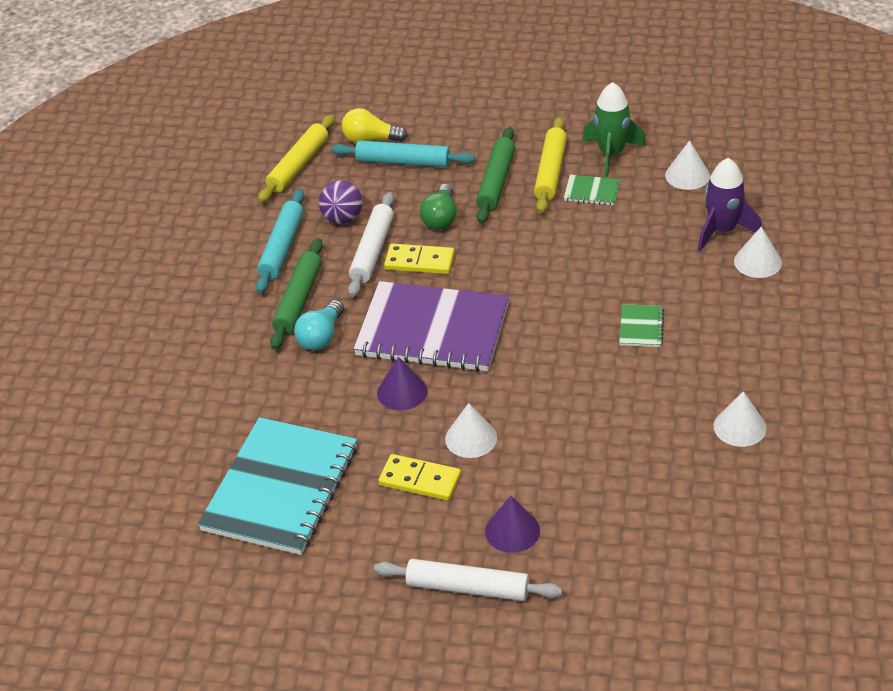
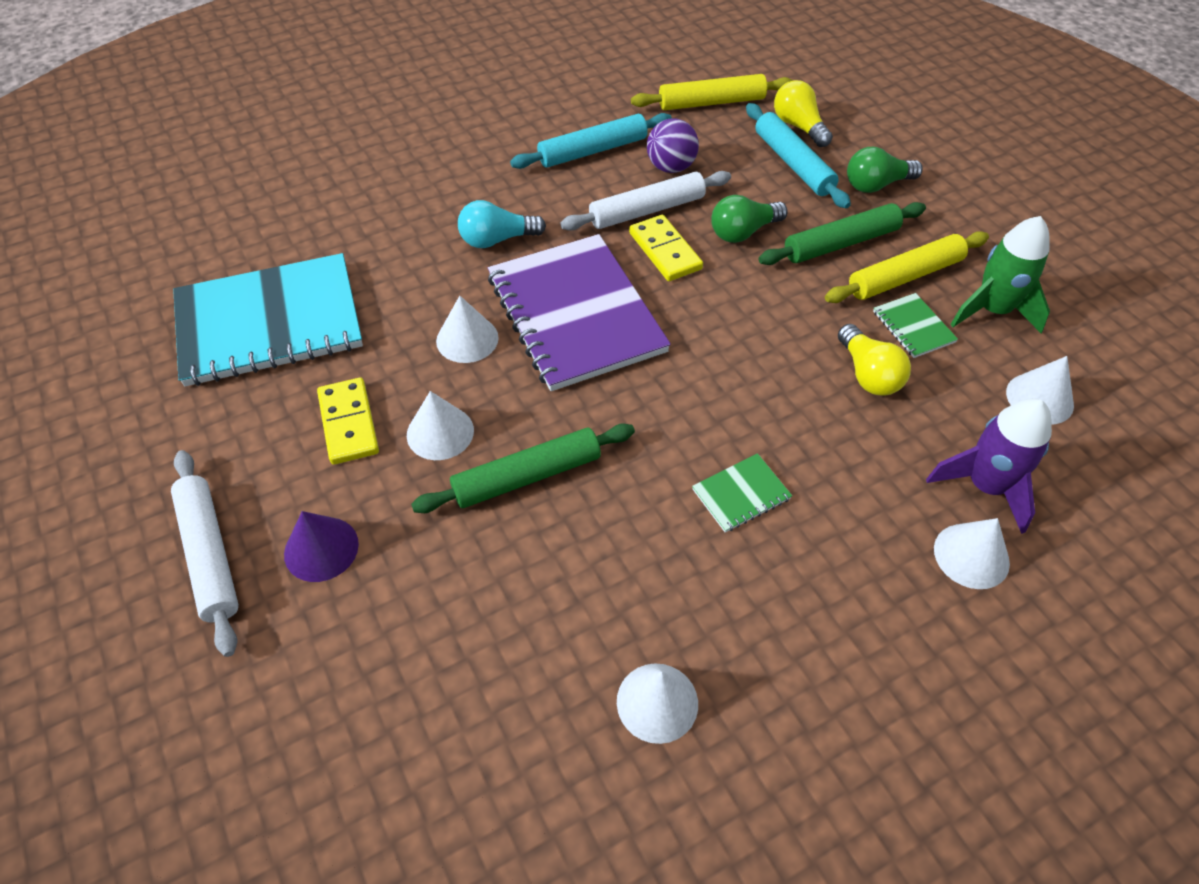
camera: 50 degrees right, 10 degrees up
(298, 300) = (532, 198): green rolling pin -> green rolling pin (527, 476)
(402, 392) = (467, 339): purple cone -> white cone
(463, 138) = (876, 185): none -> green light bulb
(607, 230) = (868, 374): none -> yellow light bulb

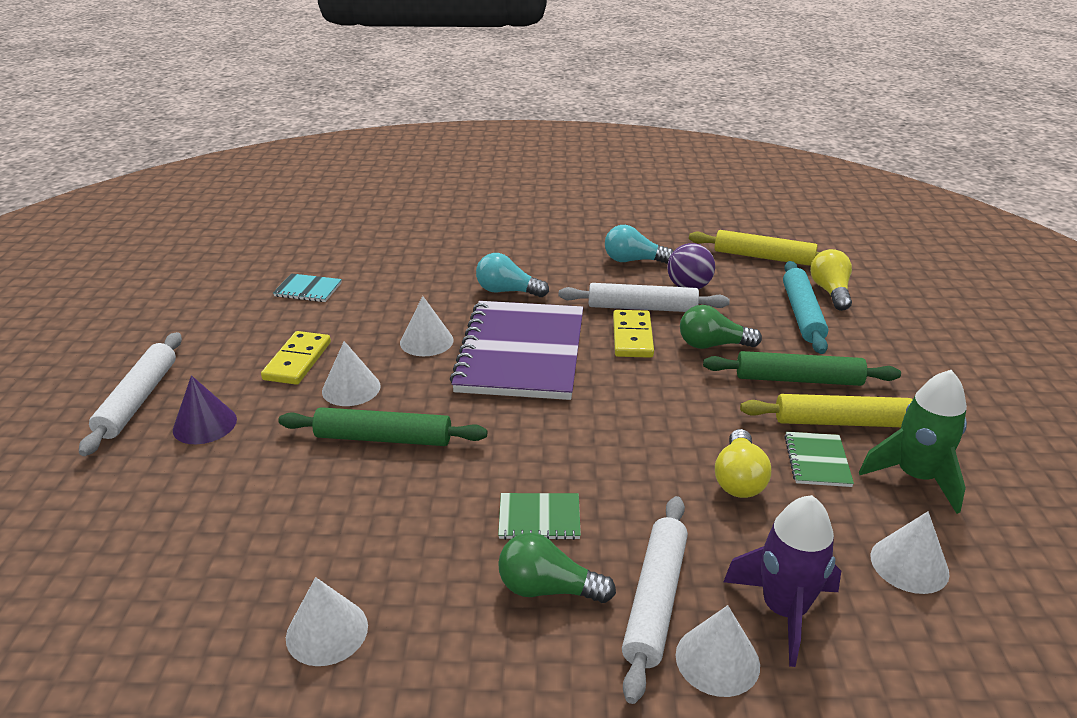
camera: 30 degrees right, 20 degrees down
(269, 323) = (308, 289): turquoise notebook -> turquoise notebook, size x0.41
(592, 151) = (633, 260): turquoise rolling pin -> turquoise light bulb
(876, 185) = (871, 350): green light bulb -> green light bulb (548, 589)
(891, 526) = (655, 600): none -> white rolling pin

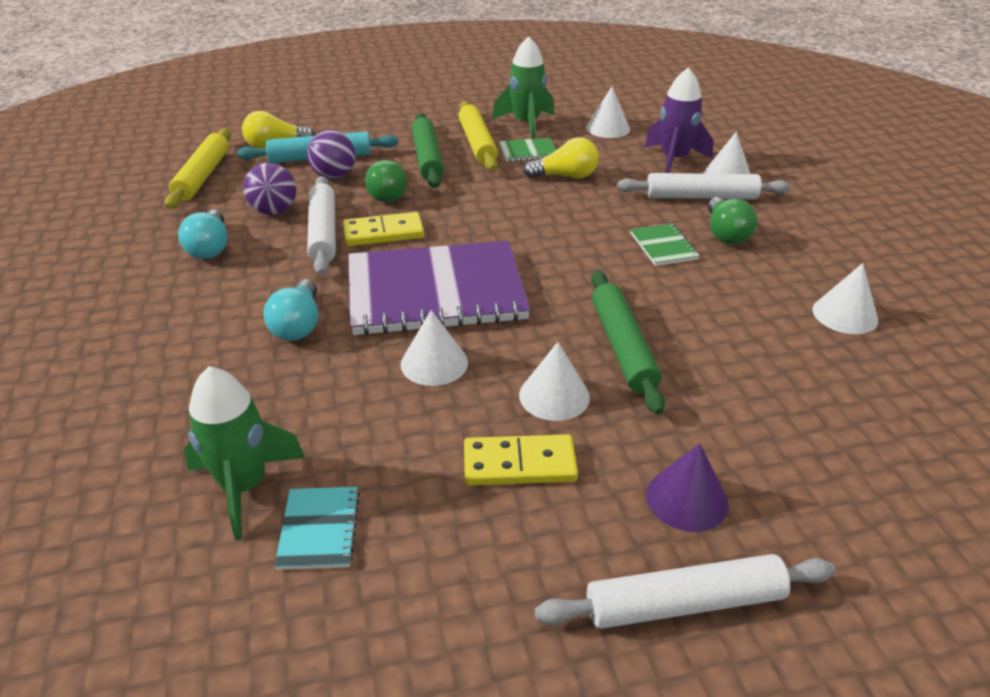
camera: 105 degrees left, 5 degrees up
(359, 270) = (244, 486): none -> green rocket
(757, 319) = (334, 176): none -> purple ball

